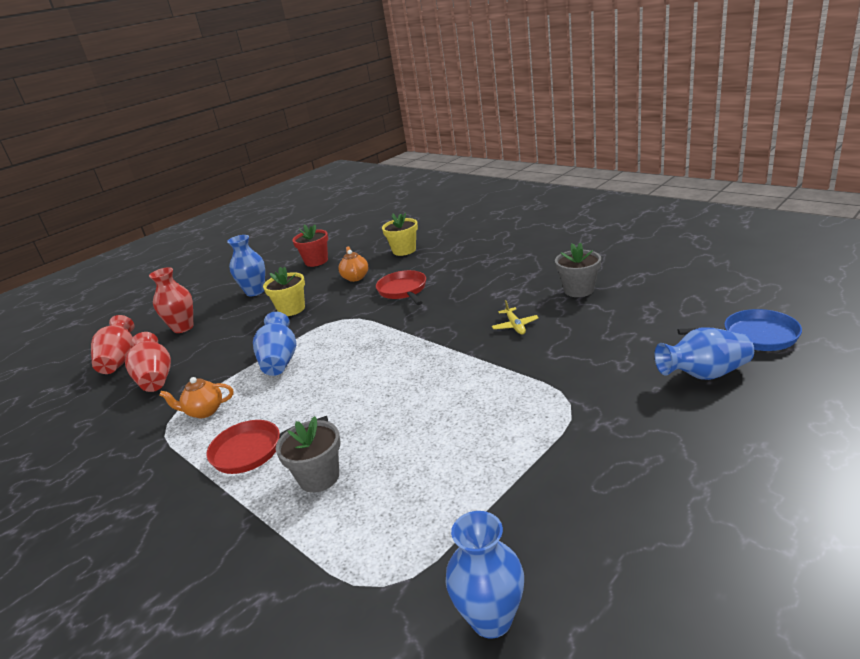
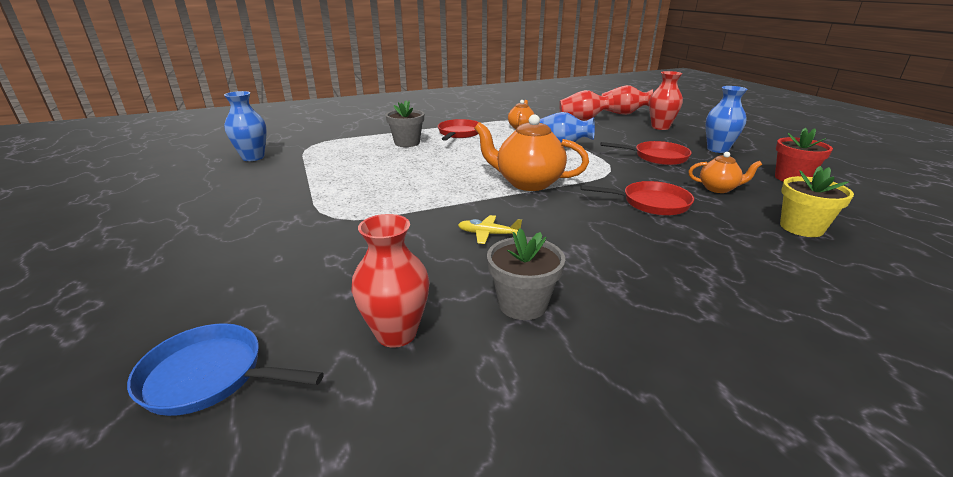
camera: 110 degrees right, 0 degrees up
(291, 309) = (657, 157): yellow flower pot -> red pan
(402, 344) = (528, 183): none -> orange teapot
(650, 309) = (396, 333): none -> red vase
(704, 374) = (242, 292): blue vase -> none
(755, 336) = (210, 376): blue pan -> blue pan turned 75 degrees clockwise

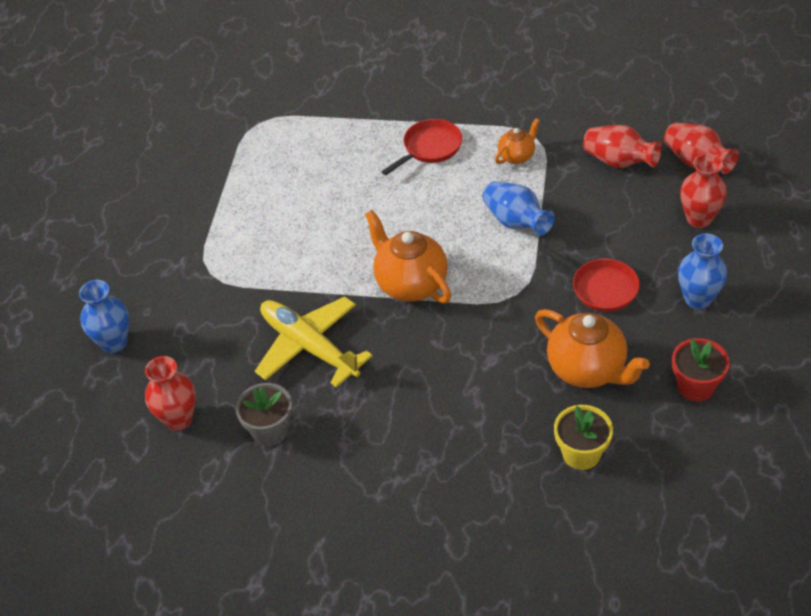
camera: 35 degrees right, 20 degrees up
(210, 376) = (71, 406): blue pan -> none
(253, 157) = (192, 133): blue vase -> blue vase (114, 343)
(407, 143) = (356, 152): grey flower pot -> none
(488, 234) = (309, 347): yellow plane -> yellow plane, size x2.37
(651, 203) = (490, 363): red pan -> none
(718, 189) = (587, 369): orange teapot -> orange teapot, size x1.83

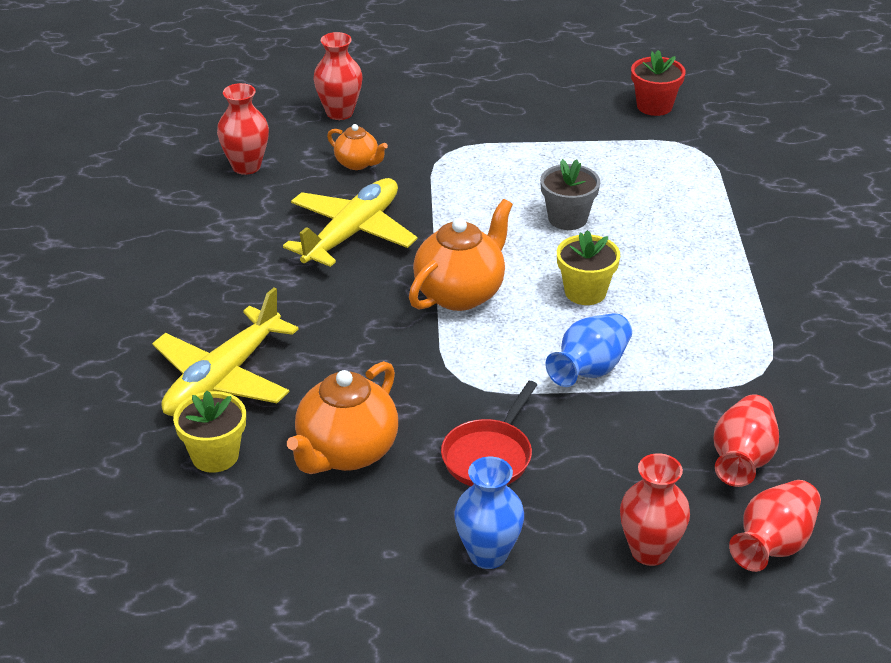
camera: 75 degrees right, 10 degrees down
(114, 343) = (339, 113): blue vase -> red vase
(270, 430) = (235, 224): grey flower pot -> grey flower pot (567, 218)
(426, 211) = (585, 292): none -> yellow flower pot
(429, 148) = (702, 282): red pan -> none
(487, 446) = (223, 378): none -> yellow plane
(517, 156) = (716, 359): orange teapot -> orange teapot (357, 163)
(695, 386) = (330, 557): red flower pot -> red flower pot (654, 106)

